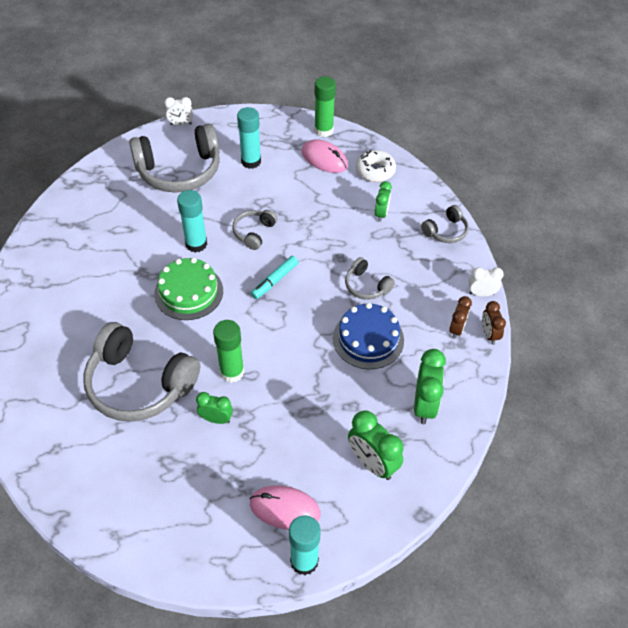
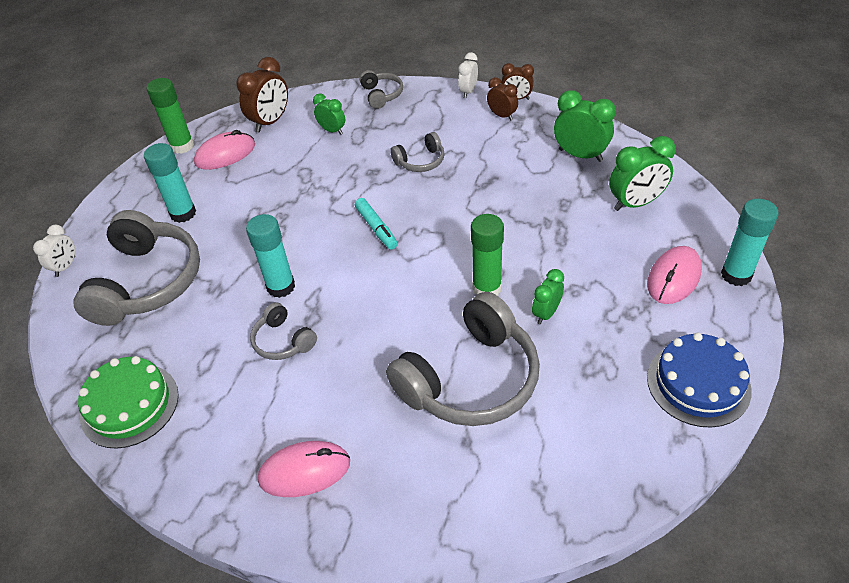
camera: 65 degrees left, 5 degrees down
(46, 312) = (304, 471): none -> pink mouse
(189, 292) = (352, 307): green cake -> green cake (129, 405)
(254, 233) = (296, 232): grey headphones -> grey headphones (283, 341)
(368, 339) = (488, 174): blue cake -> blue cake (698, 383)
(375, 171) = (270, 122): white donut -> brown clock

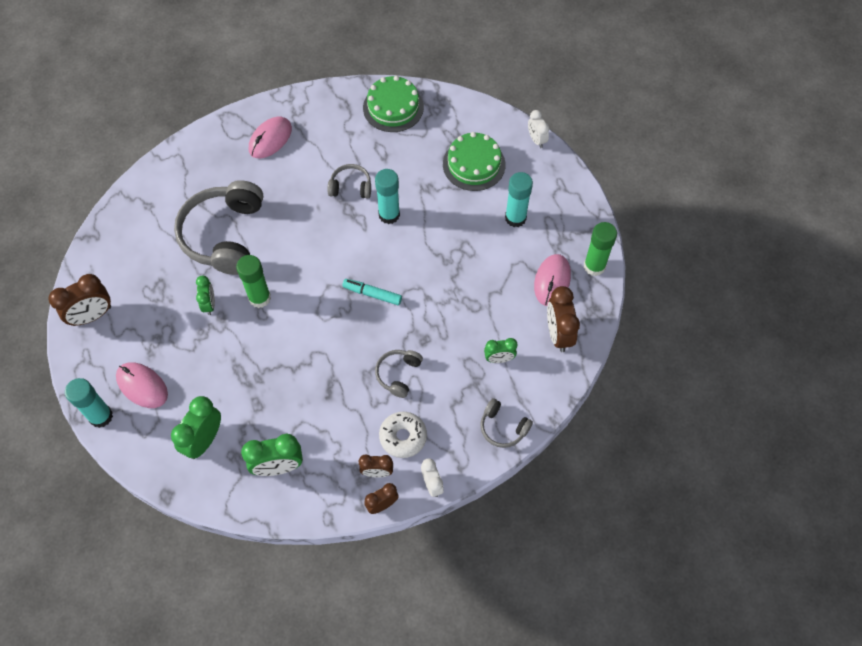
camera: 135 degrees right, 15 degrees up
(147, 282) = (474, 164): grey headphones -> green cake
(460, 124) = (403, 437): none -> white donut
(674, 278) = (142, 386): pink mouse -> pink mouse turned 45 degrees counterclockwise
(698, 383) = (92, 316): blue cake -> brown clock

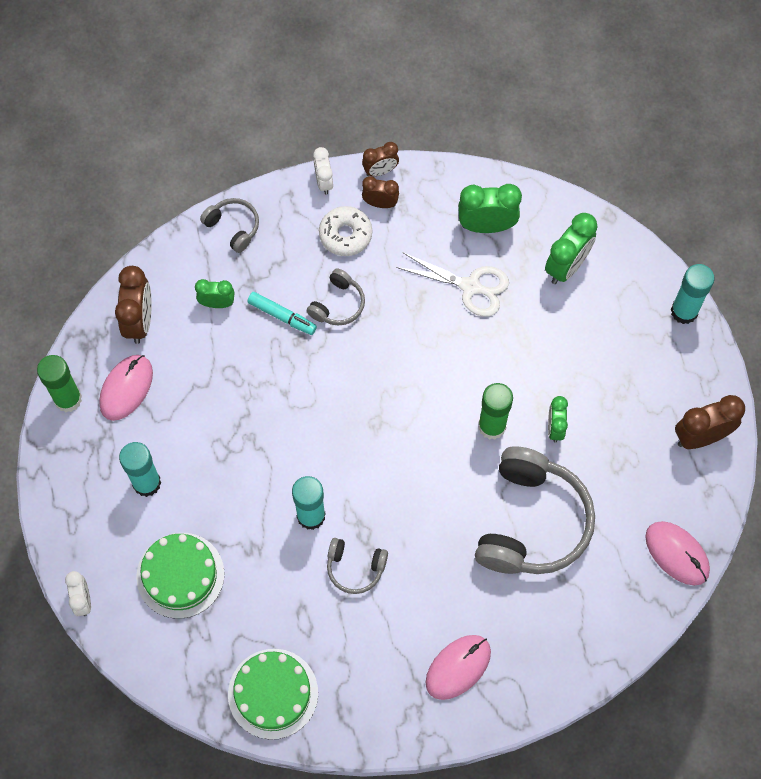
camera: 170 degrees left, 5 degrees up
(142, 386) = (637, 339): pink mouse -> pink mouse (677, 554)
(287, 408) = (470, 286): none -> white scissors
(372, 294) = (351, 408): turquoise marker -> turquoise marker (282, 316)

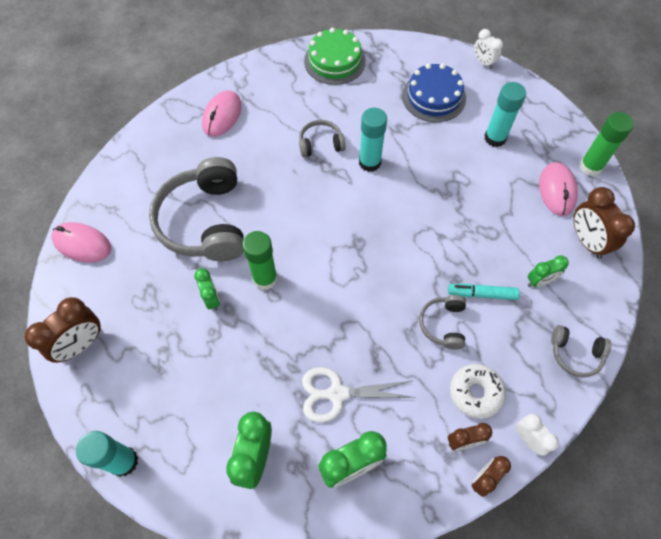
camera: 155 degrees right, 5 degrees down
(180, 575) = (433, 97): green cake -> blue cake

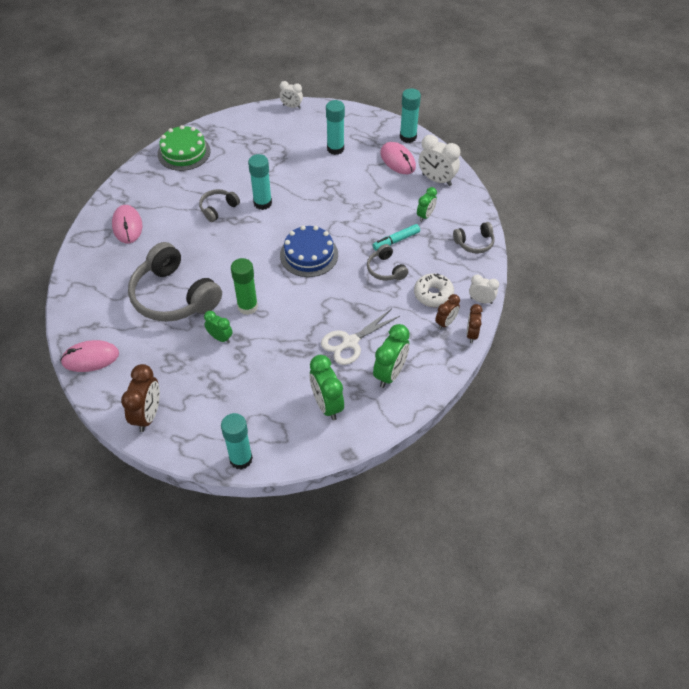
camera: 35 degrees left, 10 degrees down
(433, 97) = (274, 143): blue cake -> blue cake (309, 255)
(586, 241) = (436, 180): brown clock -> white clock
(590, 167) = (408, 137): green glue stick -> turquoise glue stick

